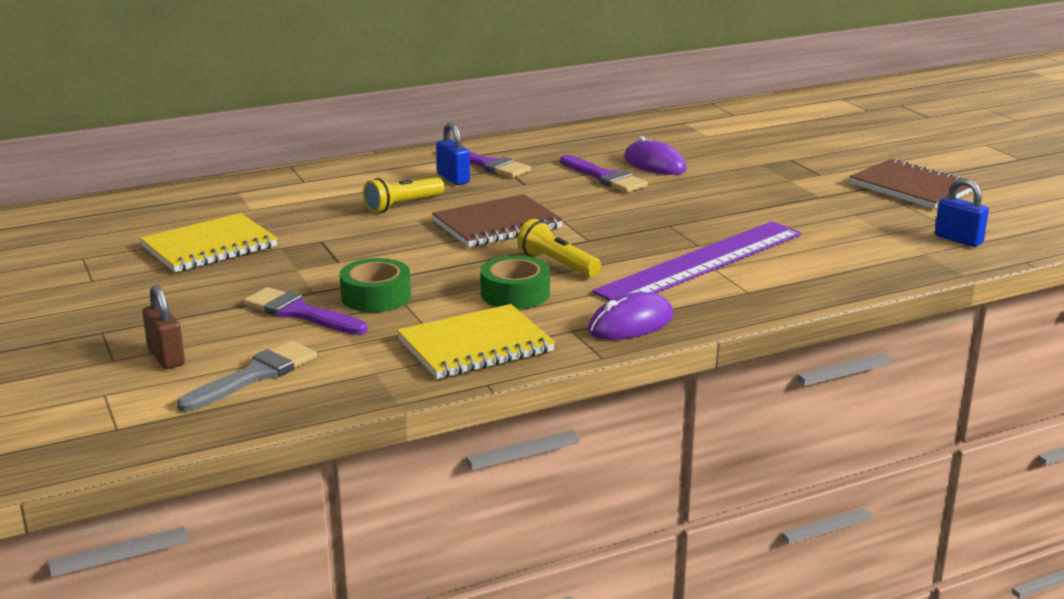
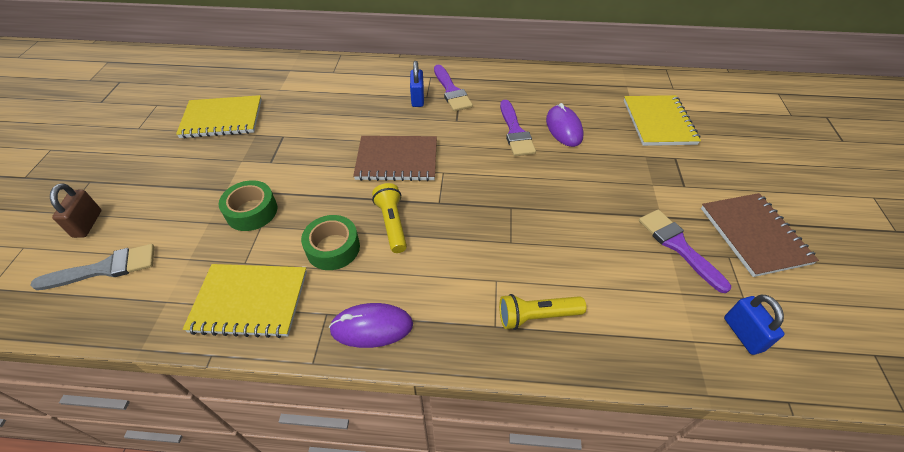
camera: 30 degrees right, 25 degrees up
(300, 313) = (196, 210): purple brush -> purple brush (678, 246)
(403, 205) = (362, 116): yellow flashlight -> yellow flashlight (537, 316)
(701, 262) = (493, 268): purple ruler -> none
(747, 140) = (658, 122): none -> yellow notebook

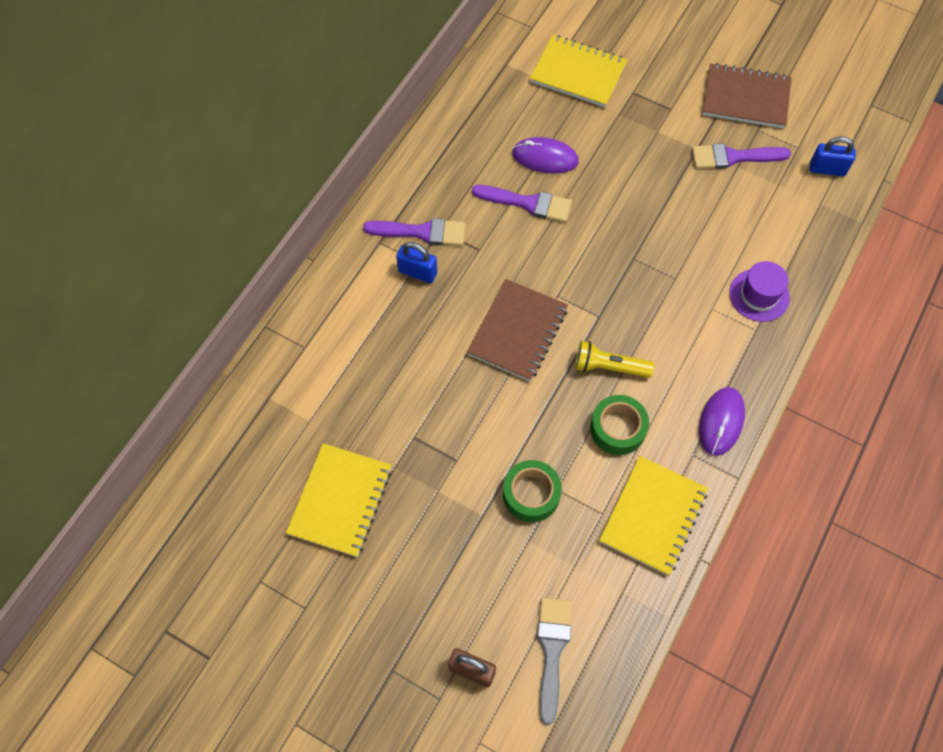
camera: 65 degrees left, 15 degrees up
(537, 316) = (759, 295): yellow flashlight -> purple hat

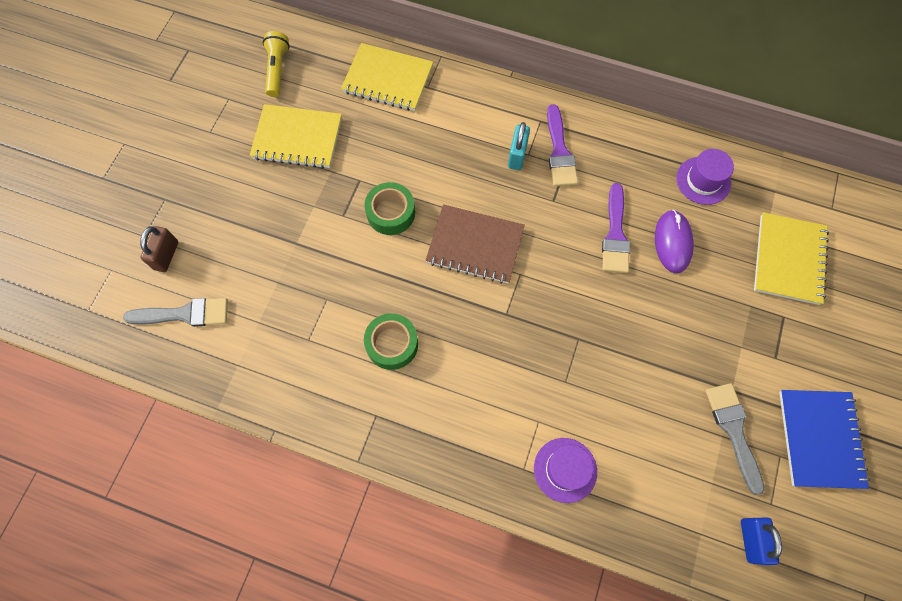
camera: 80 degrees right, 5 degrees up
(417, 272) = (517, 155): blue padlock -> turquoise padlock
(483, 117) = (703, 180): none -> purple hat
(531, 494) = (319, 279): green tape -> green tape (391, 213)
(609, 367) = (454, 329): yellow flashlight -> yellow flashlight (277, 70)
(653, 516) = (310, 384): yellow notebook -> yellow notebook (388, 79)
(721, 422) = (413, 440): purple mouse -> none
(733, 157) = (733, 430): purple brush -> grey brush
(745, 98) = (819, 439): brown notebook -> blue notebook

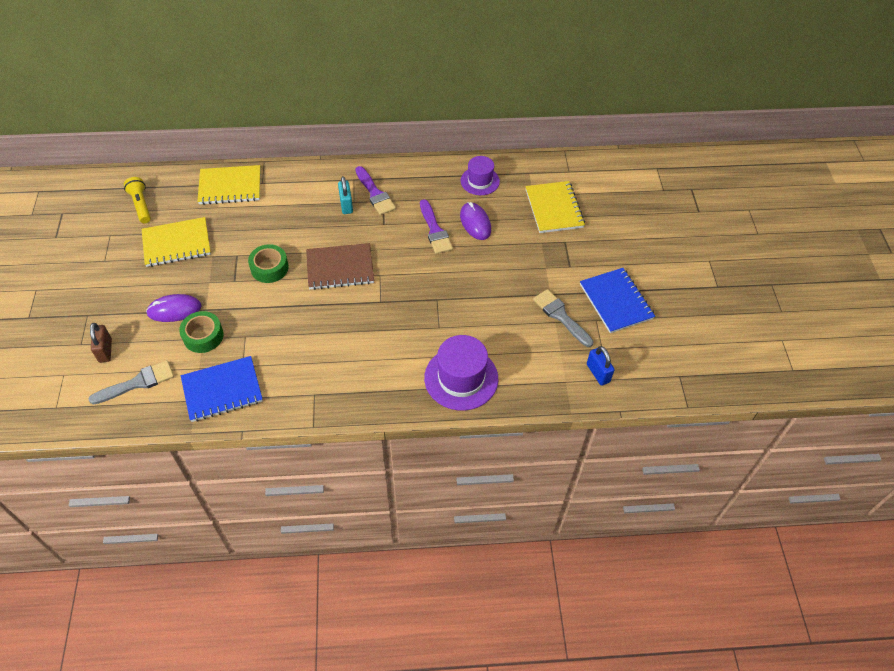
camera: 25 degrees left, 15 degrees down
(261, 230) = (174, 310): none -> purple mouse
(273, 364) = (222, 390): none -> blue notebook
(392, 344) = (306, 347): green tape -> green tape (203, 336)
(565, 470) = (461, 378): purple hat -> purple hat, size x1.59

